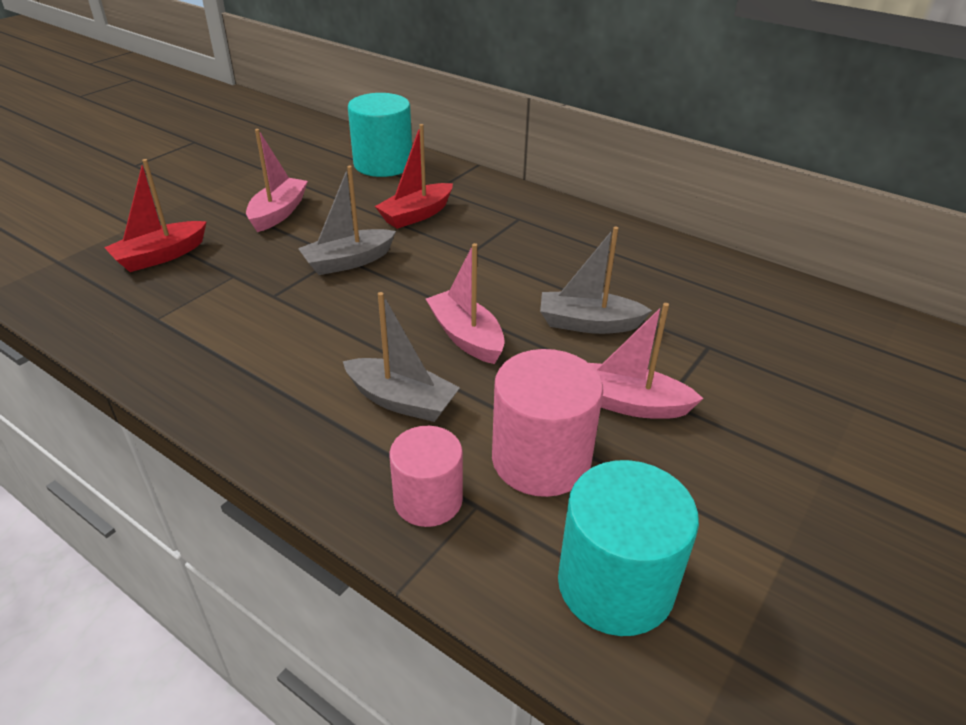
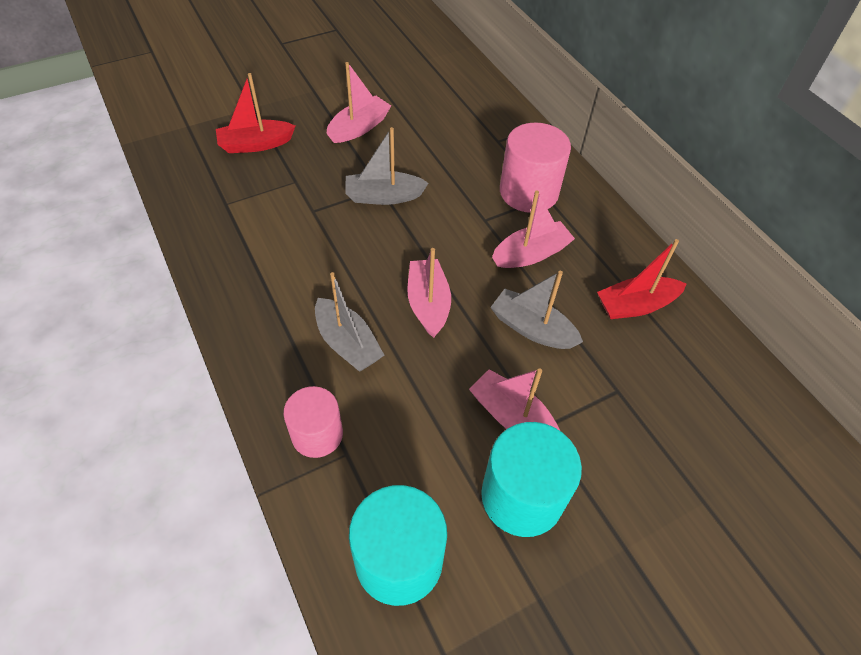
camera: 25 degrees right, 15 degrees up
(383, 164) = (469, 99): turquoise cylinder -> turquoise cylinder (522, 496)
(416, 215) = (464, 165): red boat -> red boat (635, 305)
(539, 265) = (531, 254): none -> pink boat
(541, 459) = (413, 437): pink cylinder -> pink cylinder (528, 192)

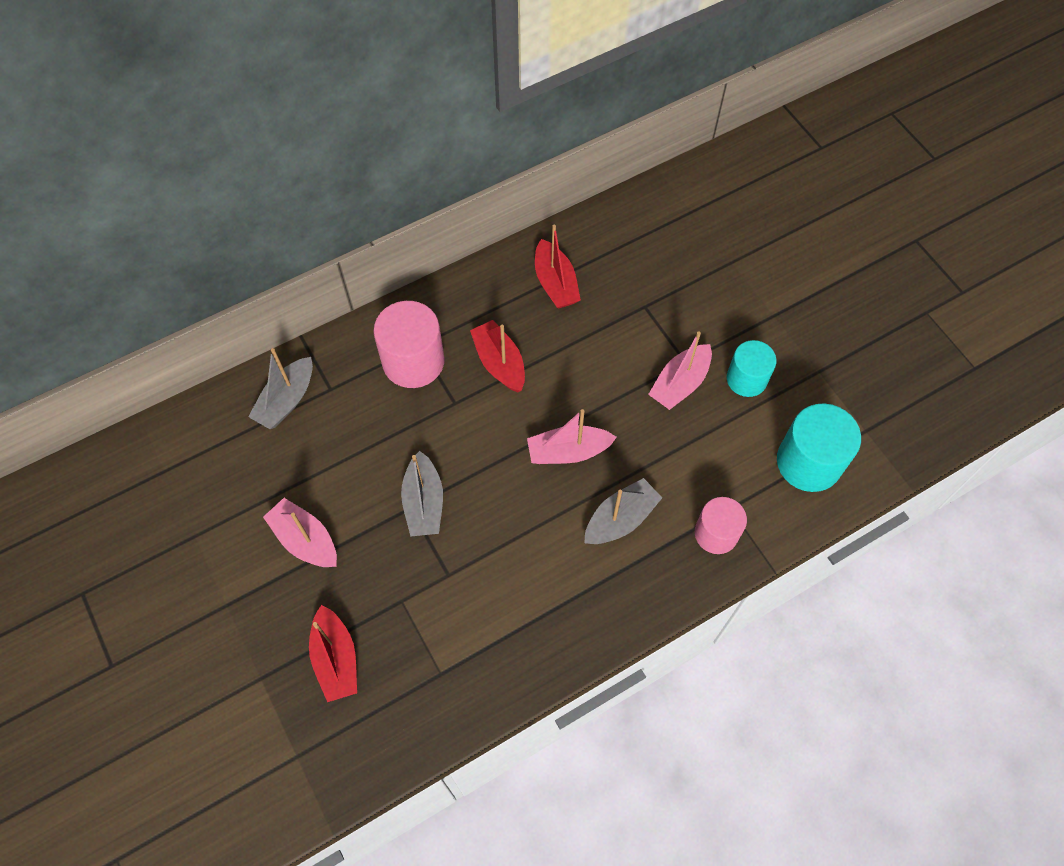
camera: 90 degrees left, 10 degrees up
(522, 496) = (746, 379): turquoise cylinder -> turquoise cylinder, size x0.65
(531, 254) = (499, 363): pink boat -> red boat
(532, 328) = (588, 365): grey boat -> grey boat (286, 400)

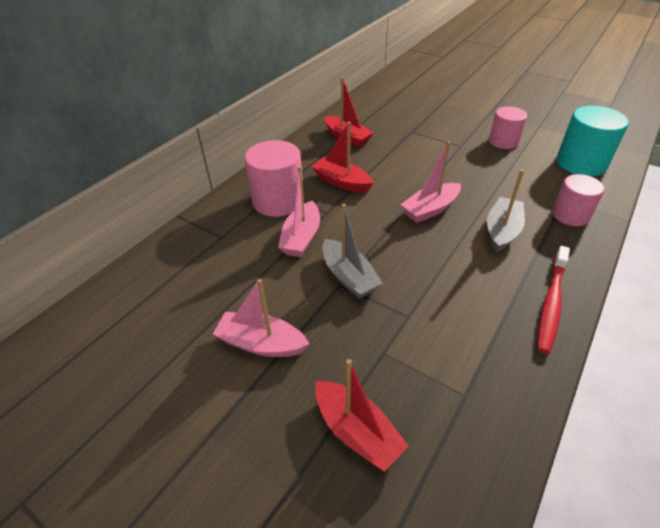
camera: 25 degrees left, 20 degrees down
(286, 400) = (187, 255): grey boat -> none
(592, 627) = (551, 303): none -> red toothbrush
(680, 383) = (467, 155): pink boat -> pink boat (301, 238)
(746, 379) = (503, 141): turquoise cylinder -> pink cylinder

